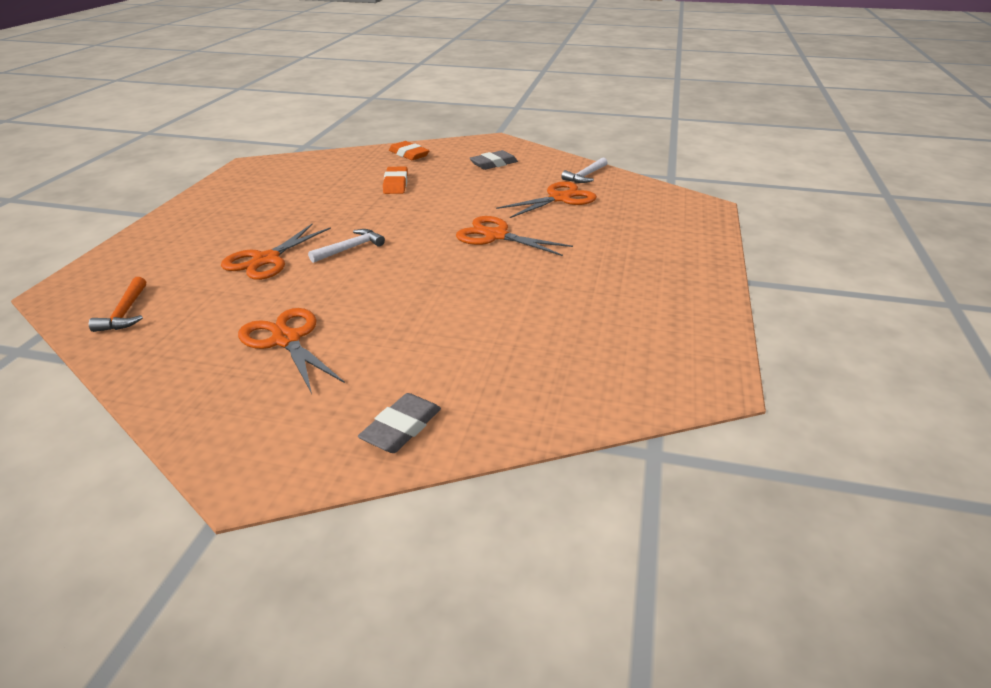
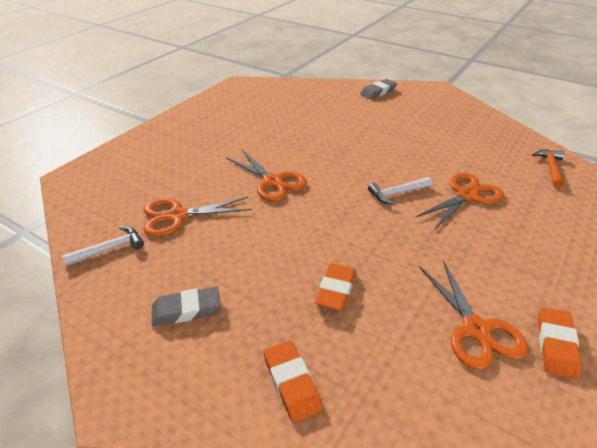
camera: 160 degrees left, 5 degrees up
(238, 185) = (556, 345): none -> orange eraser
(286, 340) = (435, 133): orange scissors -> orange scissors (476, 329)

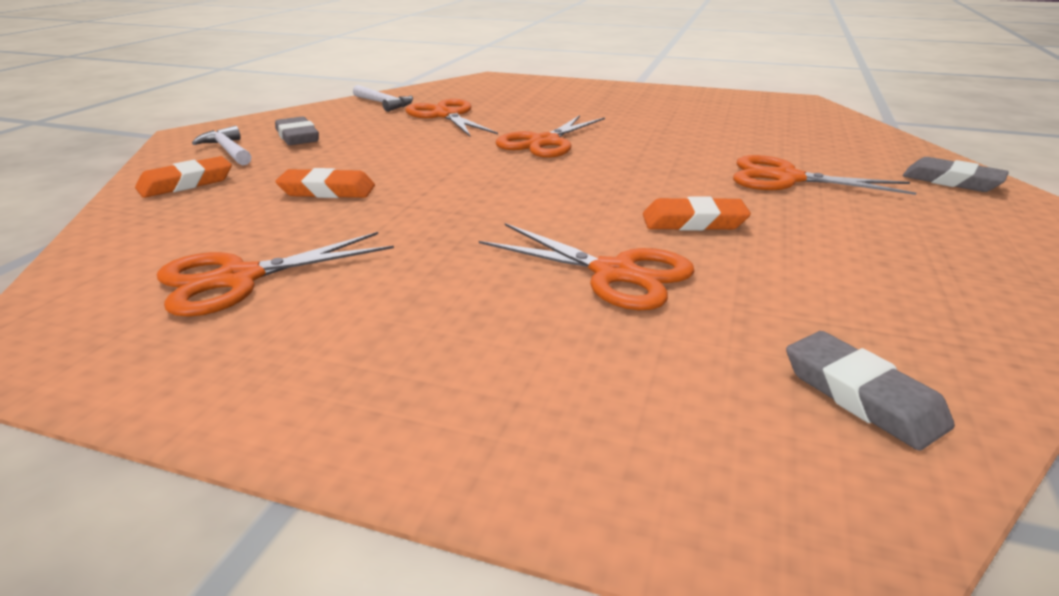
camera: 75 degrees right, 10 degrees down
(364, 124) = (786, 178): none -> orange scissors
(397, 193) = (574, 214): white hammer -> white hammer (228, 151)
(550, 168) = (862, 396): orange hammer -> grey eraser
(556, 345) = (186, 349): orange eraser -> orange eraser (694, 222)

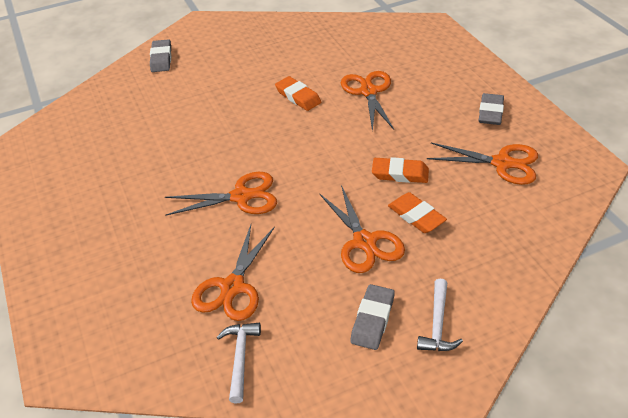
camera: 130 degrees left, 15 degrees up
(186, 183) = (490, 279): orange eraser -> orange eraser (400, 173)
(786, 178) = (209, 96): orange scissors -> orange scissors (364, 242)
(862, 396) = (375, 33): grey eraser -> grey eraser (490, 112)

